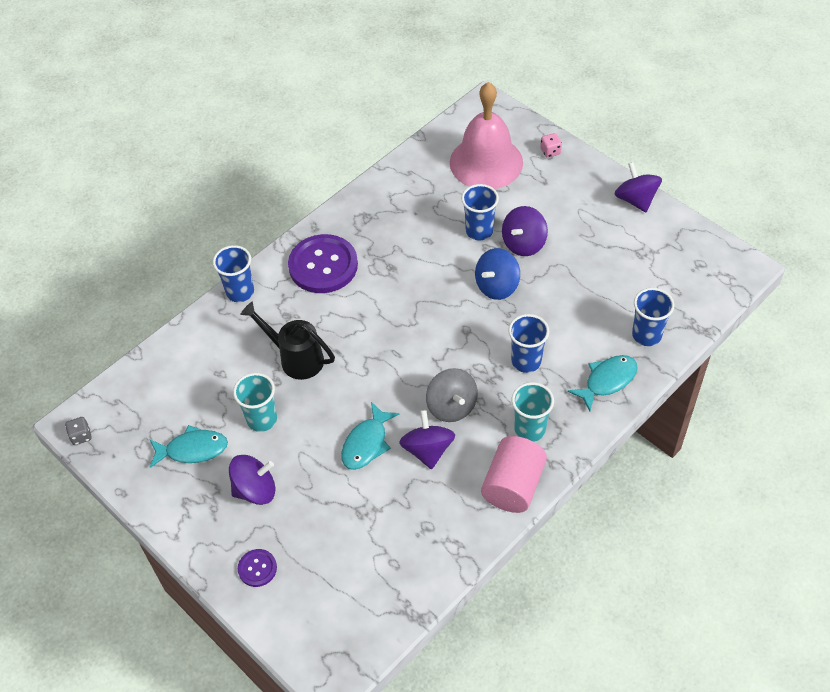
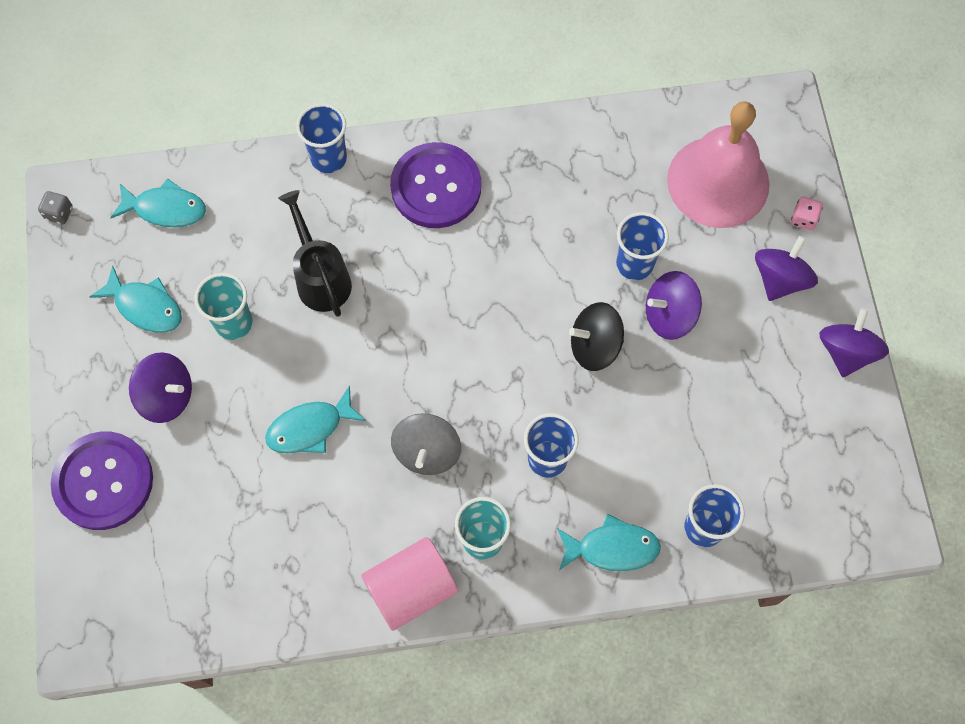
camera: 35 degrees right, 15 degrees up
(155, 386) = (165, 209): none -> turquoise fish
(257, 568) = (103, 481): purple button -> purple button, size x2.12
(427, 450) = (362, 482): purple spinning top -> purple spinning top (780, 279)
(497, 286) = (594, 346): blue spinning top -> black spinning top

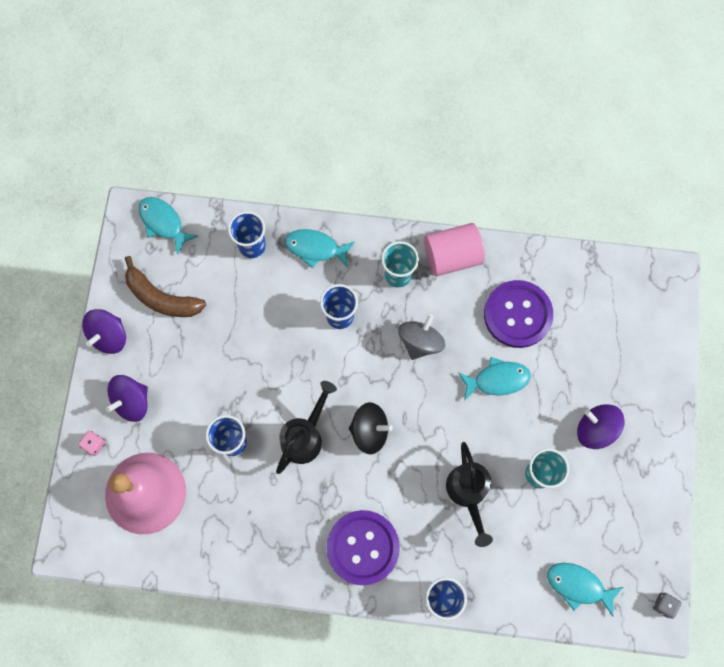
camera: 165 degrees left, 5 degrees up
(103, 481) = (646, 379): purple button -> purple button (517, 314)
(145, 306) = (603, 505): turquoise fish -> turquoise fish (163, 223)
(545, 292) = (305, 437): none -> black watering can
(594, 346) = (282, 387): black spinning top -> black spinning top (370, 431)
(669, 315) = (221, 395): purple spinning top -> none
(800, 421) = (161, 297): none -> brown banana

